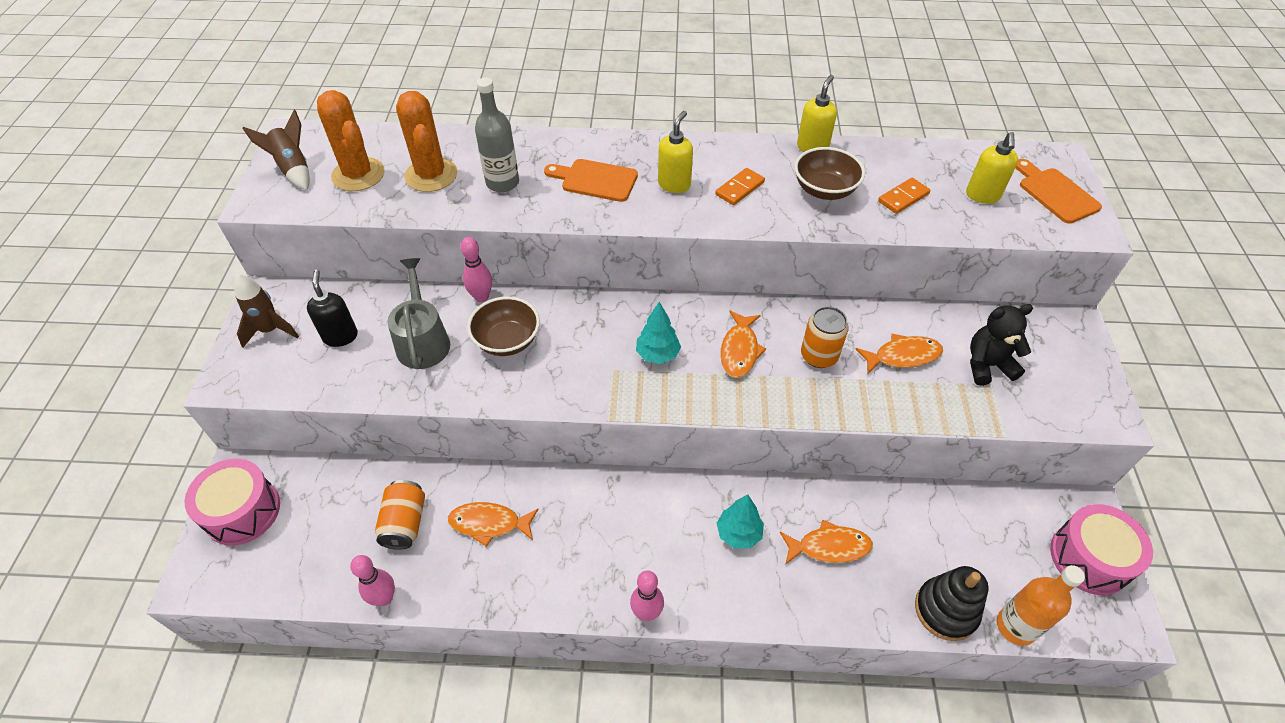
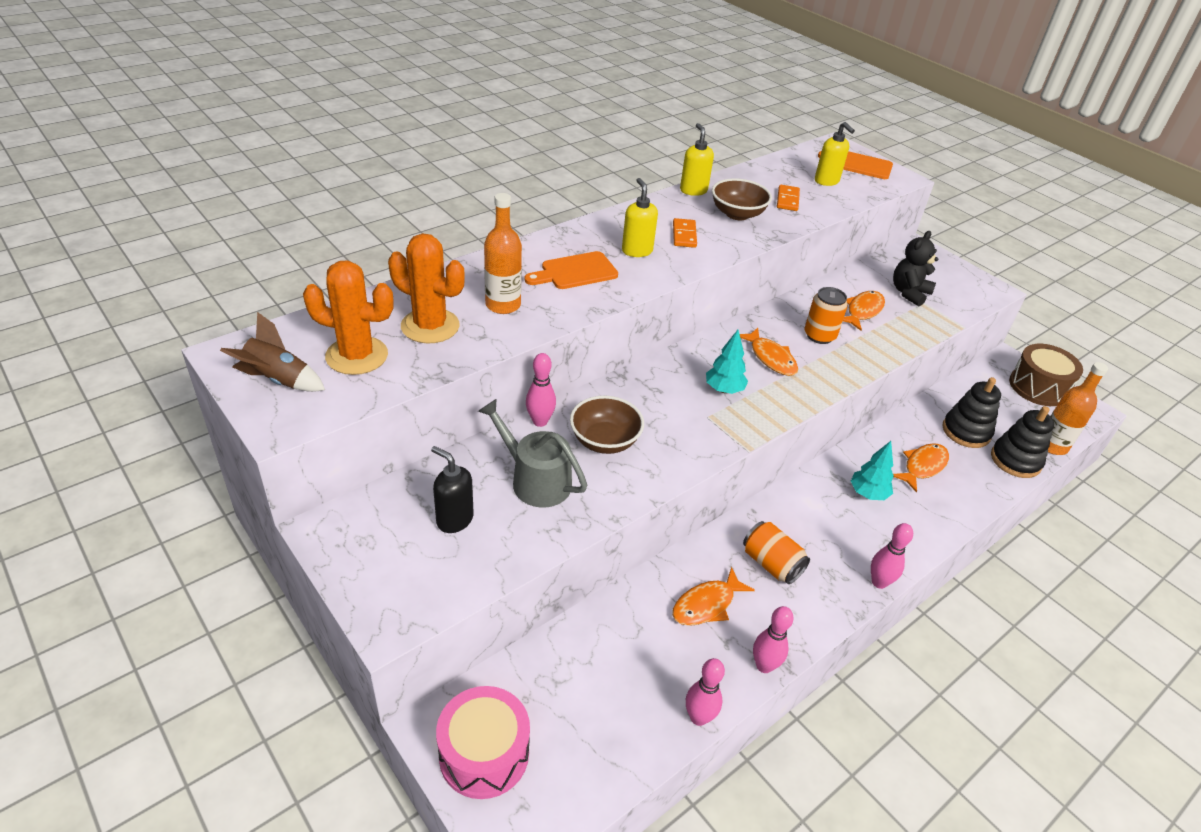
camera: 45 degrees left, 10 degrees down
(271, 330) = (375, 555): brown rocket -> none
(405, 523) = (642, 652): orange can -> orange can (771, 564)
(472, 601) = (764, 666): none -> pink bowling pin
(502, 183) = (503, 305): grey bottle -> orange bottle
(926, 546) = (966, 431): none -> black stacking toy
(1089, 558) = (1038, 387): pink drum -> brown drum

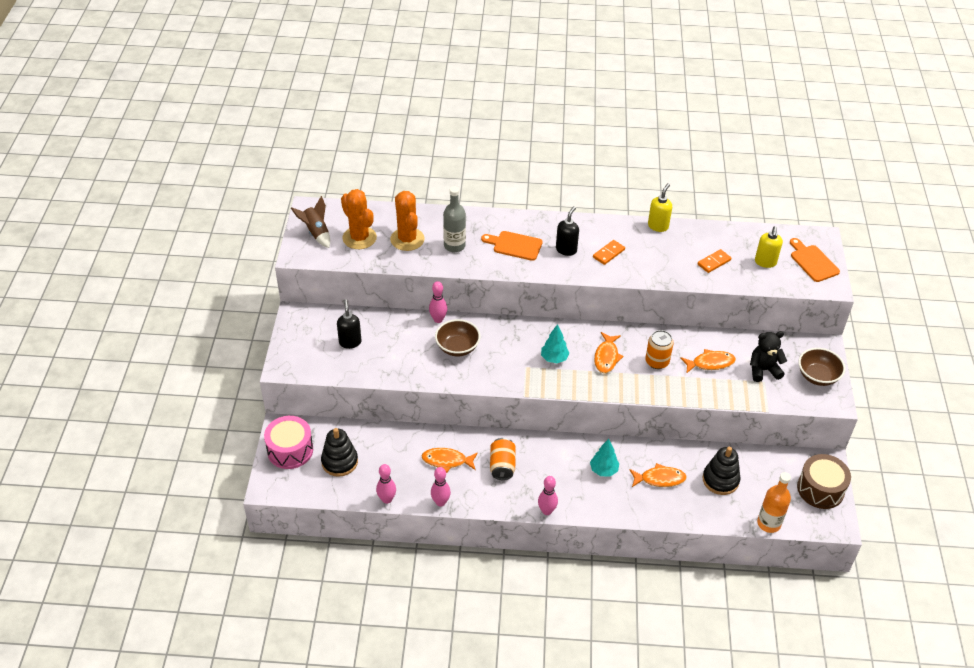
camera: 45 degrees right, 5 degrees up
(503, 305) = (454, 246): orange bottle -> grey bottle
(535, 480) = (403, 346): grey watering can -> none
(637, 251) = (566, 249): yellow soap dispenser -> black soap dispenser
(737, 214) = (663, 256): brown bowl -> brown bowl (817, 376)
(1015, 460) = (728, 514): black stacking toy -> black stacking toy (339, 462)

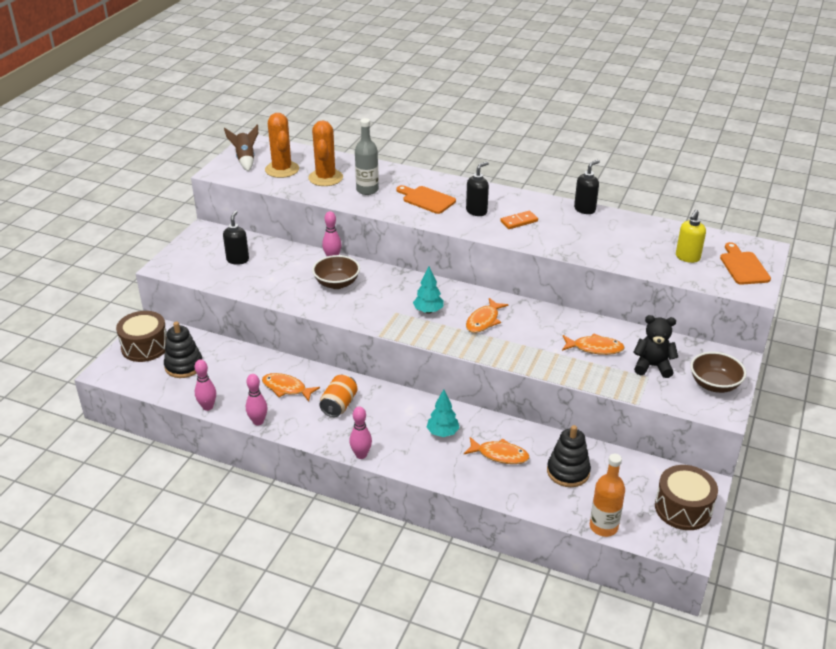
camera: 20 degrees right, 10 degrees down
(290, 450) = (145, 347): pink drum -> brown drum
(657, 362) = (536, 335): orange can -> none
(658, 226) = (585, 209): yellow soap dispenser -> black soap dispenser
(714, 262) = (629, 248): orange domino -> none

